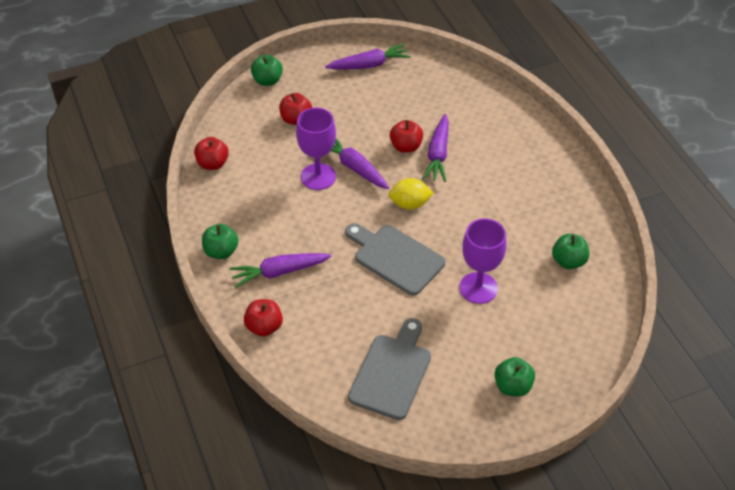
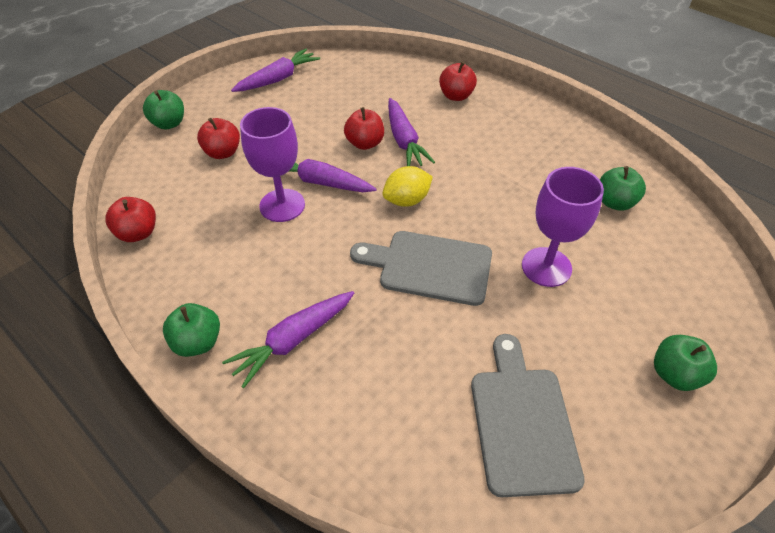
camera: 25 degrees left, 0 degrees up
(264, 327) = (311, 429): red apple -> red apple (456, 96)

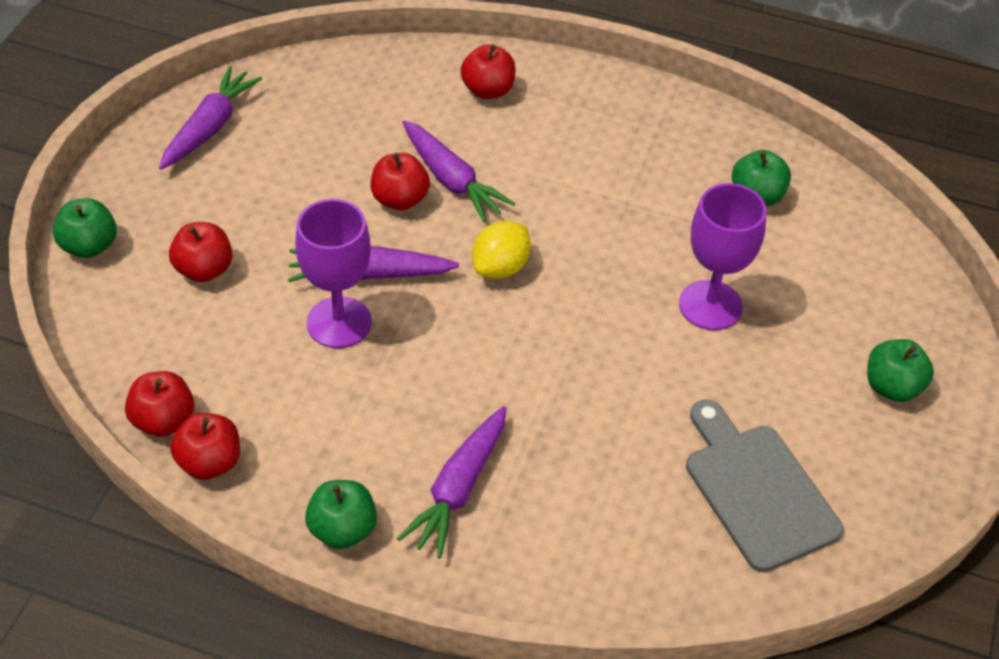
camera: 25 degrees left, 0 degrees up
(146, 268) = (209, 462): none -> red apple
(429, 267) = (574, 347): grey cutting board -> none

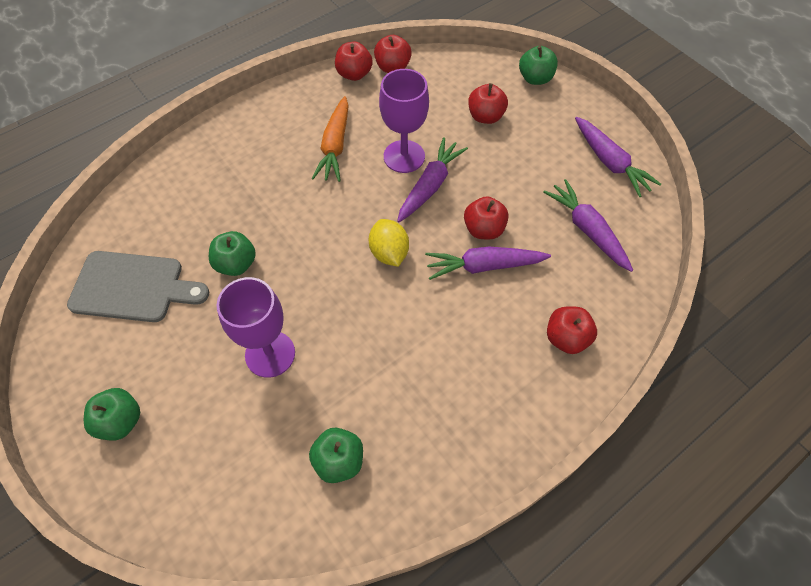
camera: 125 degrees right, 10 degrees up
(342, 529) = (275, 104): green apple -> green apple (236, 264)
(374, 407) = (335, 146): none -> orange carrot
(459, 488) = (257, 156): purple carrot -> purple carrot (587, 230)

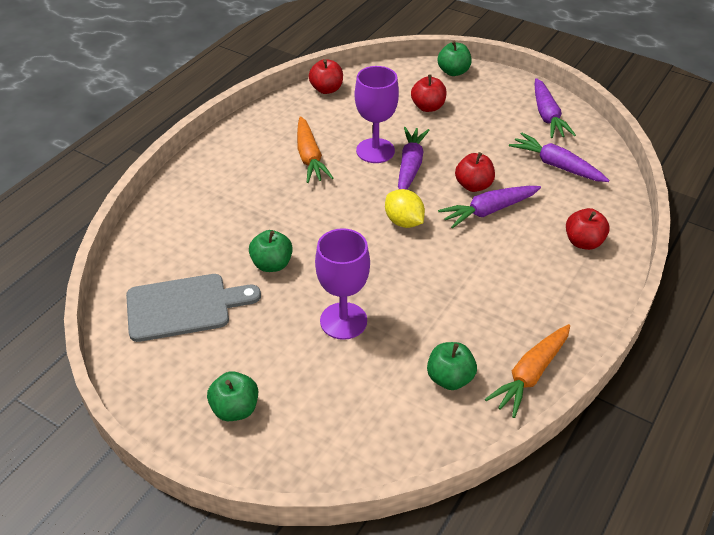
camera: 20 degrees left, 15 degrees down
(354, 74) = (295, 101): red apple -> none
(424, 487) = (530, 374): none -> orange carrot
(610, 162) = (547, 116): purple carrot -> purple carrot turned 45 degrees clockwise

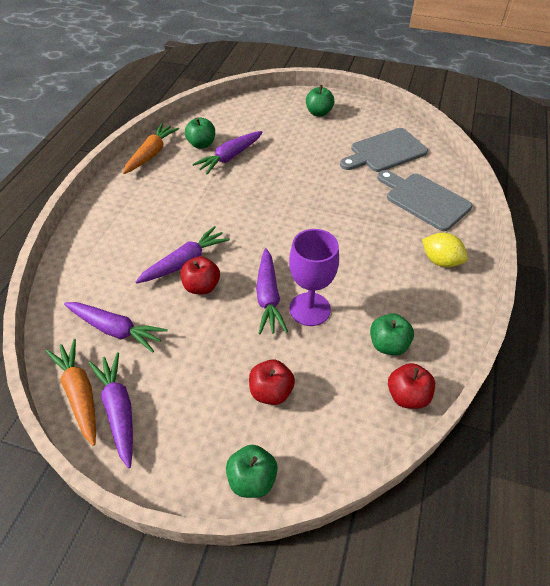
camera: 165 degrees right, 5 degrees up
(190, 229) = (424, 200): none -> grey cutting board
(272, 264) = (345, 186): green apple -> green apple (388, 344)
(309, 157) = (371, 287): orange carrot -> orange carrot (80, 394)
(343, 321) = (278, 161): purple goblet -> none
(404, 222) = (258, 237): yellow lemon -> yellow lemon (440, 261)
(410, 343) = (230, 157): none -> purple carrot
(583, 242) = (102, 248): red apple -> none

